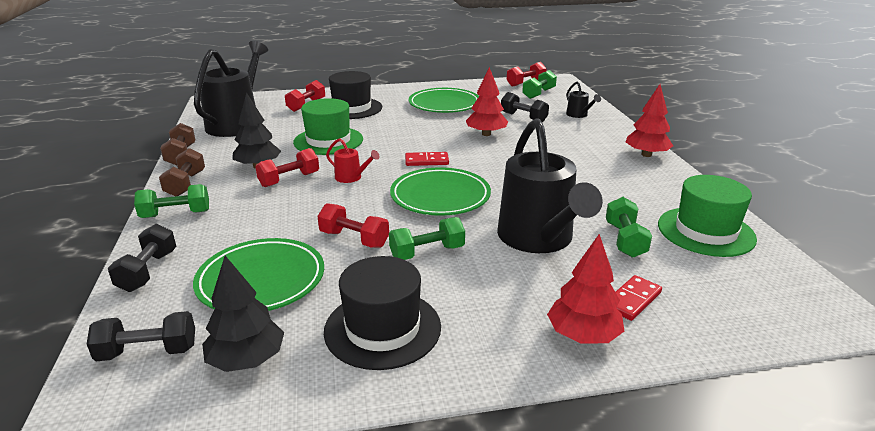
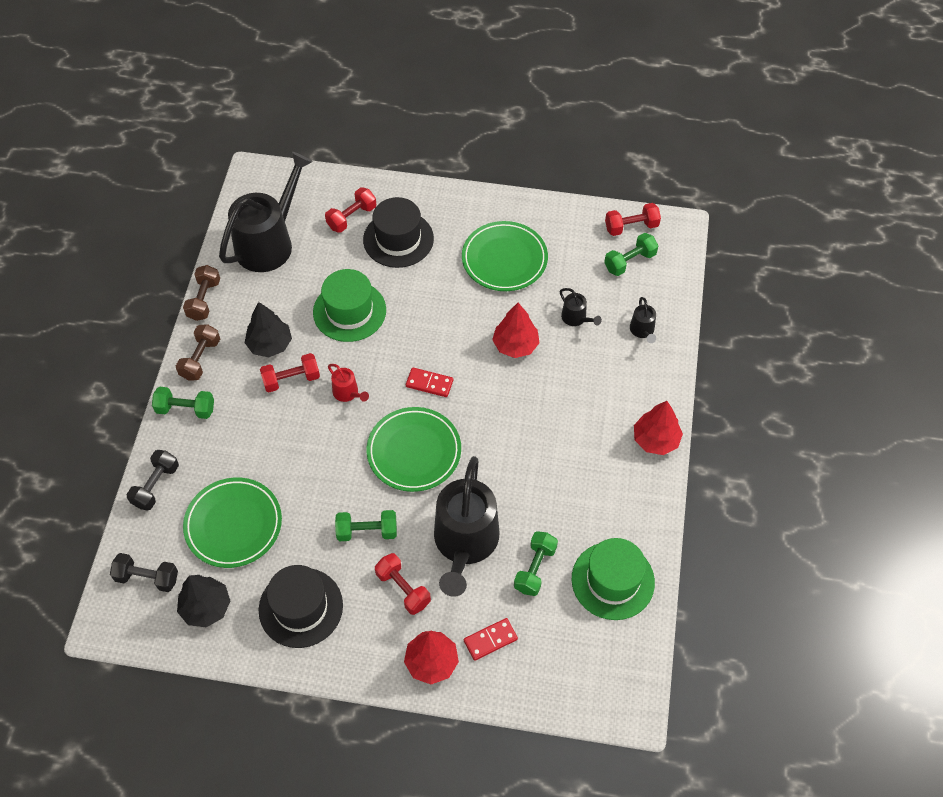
camera: 20 degrees right, 30 degrees up
(354, 239) = (317, 494): red dumbbell -> red dumbbell (403, 589)
(523, 117) = (576, 318): black dumbbell -> black watering can

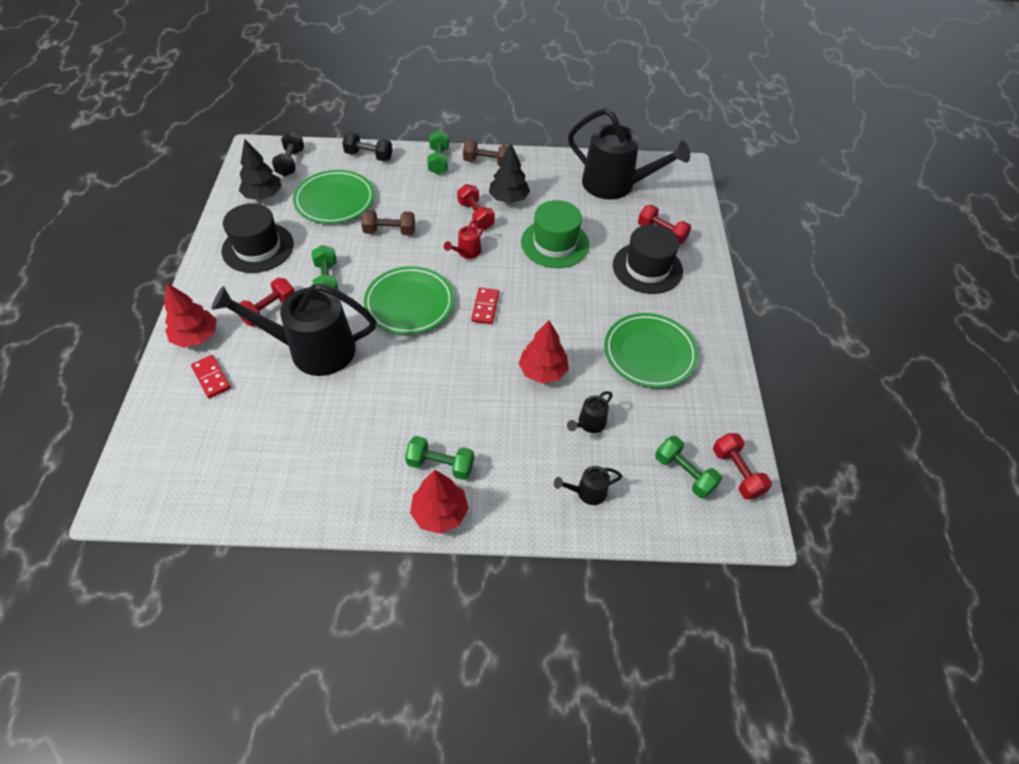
camera: 80 degrees right, 5 degrees down
(204, 300) = (545, 156): brown dumbbell -> brown dumbbell (389, 231)
(535, 569) = (283, 407): green dumbbell -> green dumbbell (440, 465)
(613, 580) = (265, 478): green hat -> none

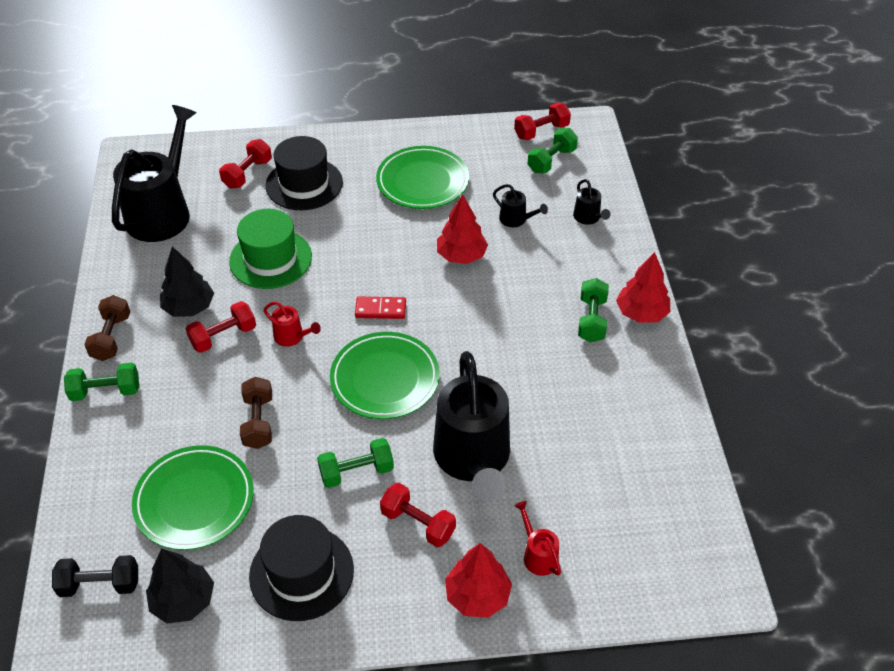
camera: 95 degrees left, 5 degrees down
(211, 378) = (537, 554): red domino -> red watering can
(369, 156) = (88, 479): black dumbbell -> none

